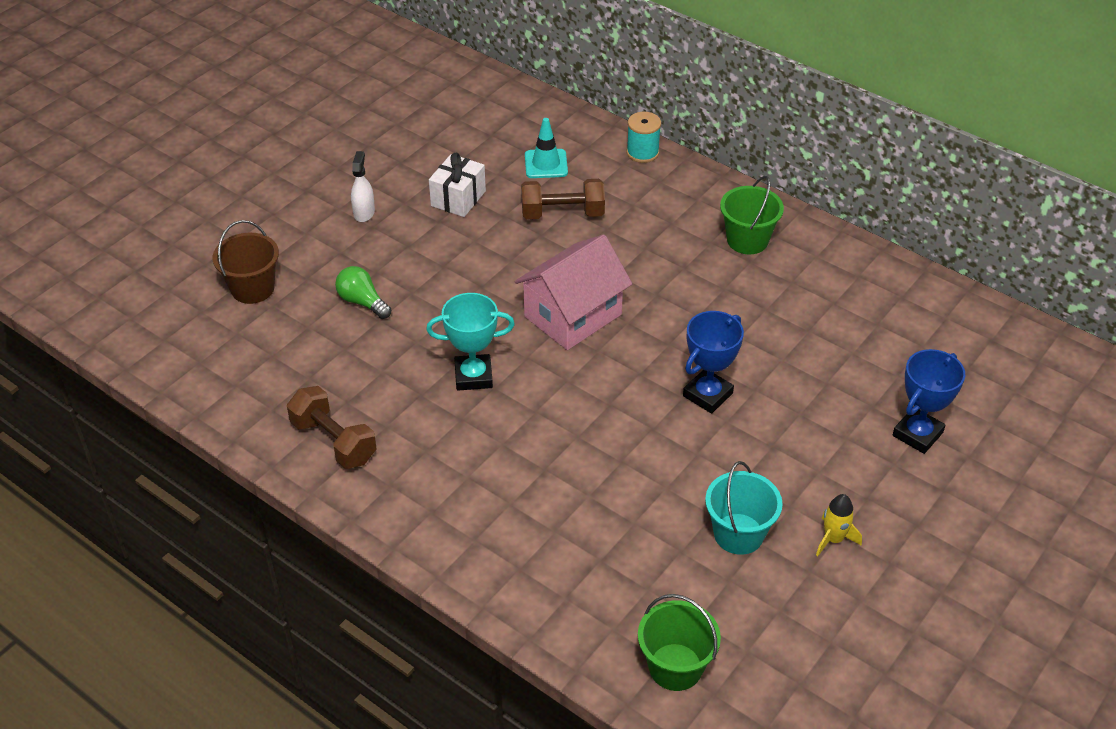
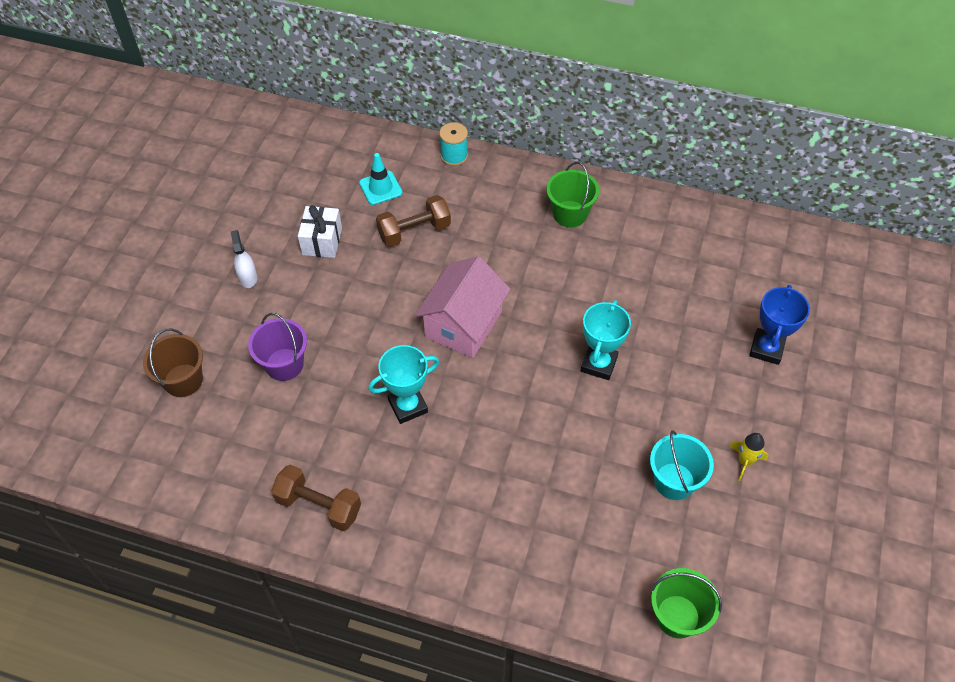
camera: 20 degrees left, 10 degrees up
(362, 302) = (284, 364): green light bulb -> purple bucket
(707, 394) = (598, 364): blue trophy -> turquoise trophy

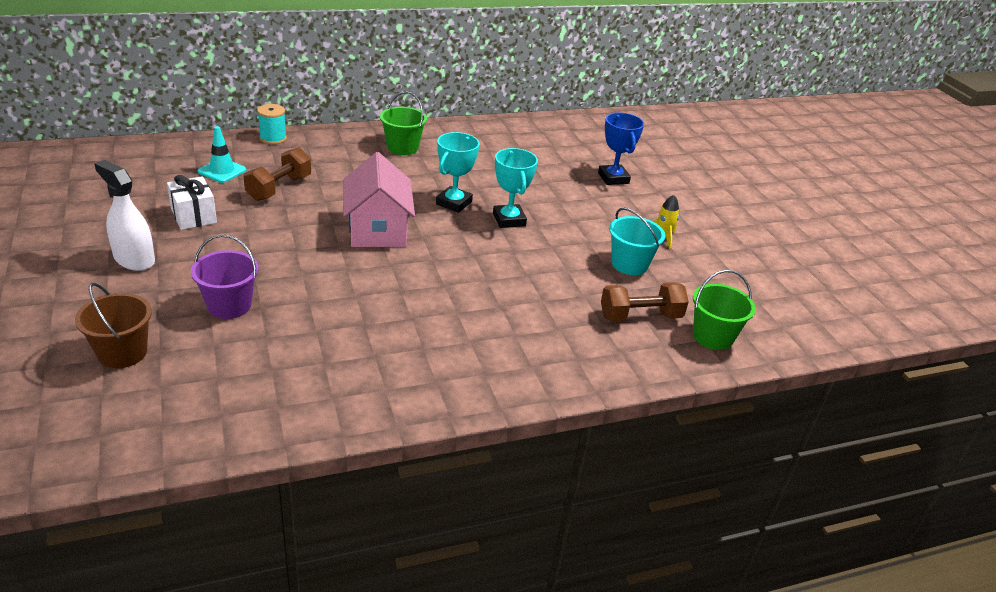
camera: 40 degrees left, 20 degrees down
(248, 277) = (134, 259): white spray bottle -> white spray bottle, size x1.59
(319, 505) = (357, 388): brown dumbbell -> brown dumbbell (640, 316)
(408, 406) = (378, 293): turquoise trophy -> turquoise trophy (454, 203)

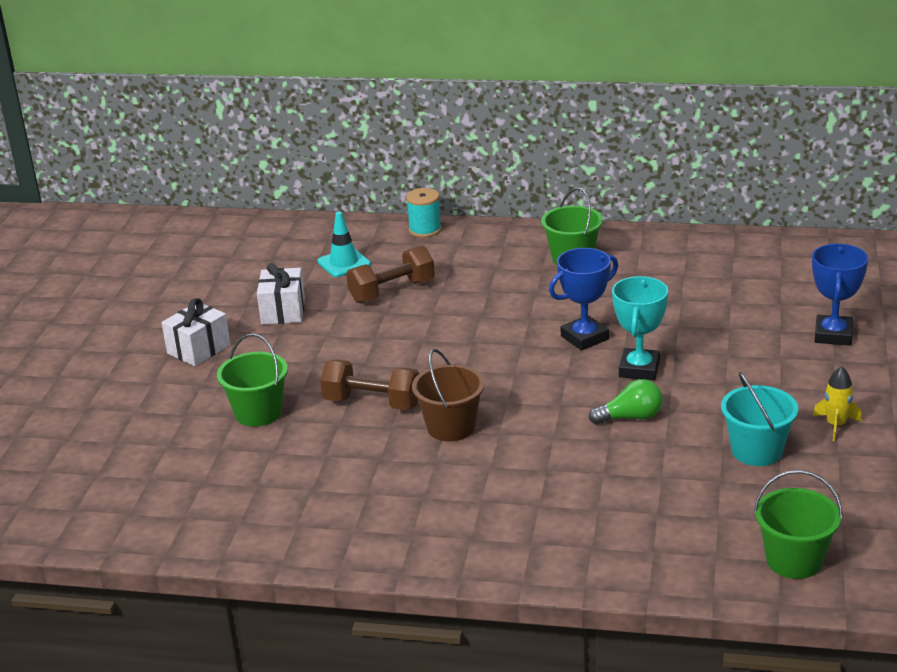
camera: 35 degrees right, 5 degrees down
(122, 353) = (135, 440): brown bucket -> brown bucket (451, 427)
(134, 259) = (199, 349): white spray bottle -> white gift
(229, 305) = (258, 413): purple bucket -> green bucket
(378, 230) = (469, 356): pink house -> none
(454, 203) = (584, 337): turquoise trophy -> blue trophy
(530, 255) = (631, 417): none -> green light bulb
(640, 316) = (715, 516): brown dumbbell -> brown dumbbell (372, 403)

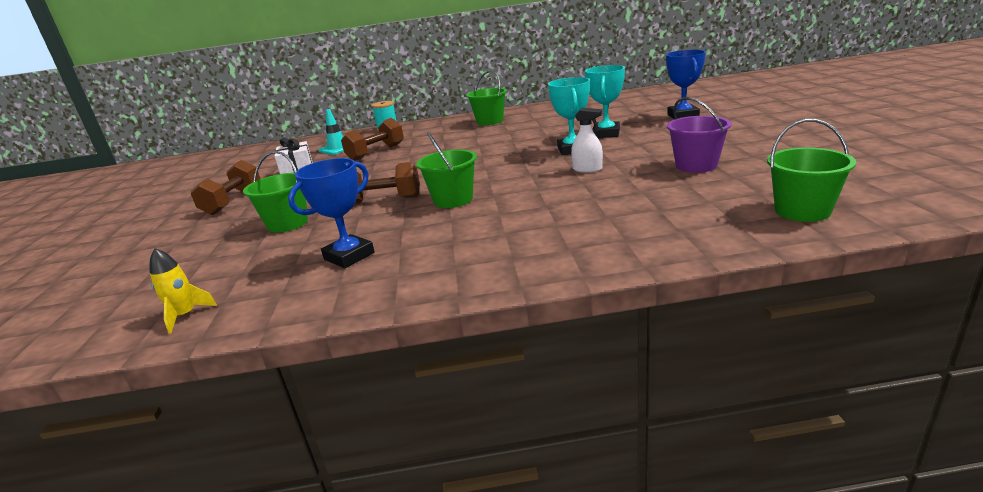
camera: 15 degrees left, 5 degrees down
(199, 349) = (233, 202): white gift -> brown dumbbell
(451, 427) = (453, 200): brown bucket -> green bucket
(584, 337) = (523, 145): blue trophy -> blue trophy (349, 256)
(631, 417) = (587, 169): green light bulb -> white spray bottle
(704, 345) = (606, 133): none -> turquoise trophy
(756, 451) = (696, 165): turquoise bucket -> purple bucket
(836, 425) = (735, 145): yellow rocket -> yellow rocket (185, 316)

